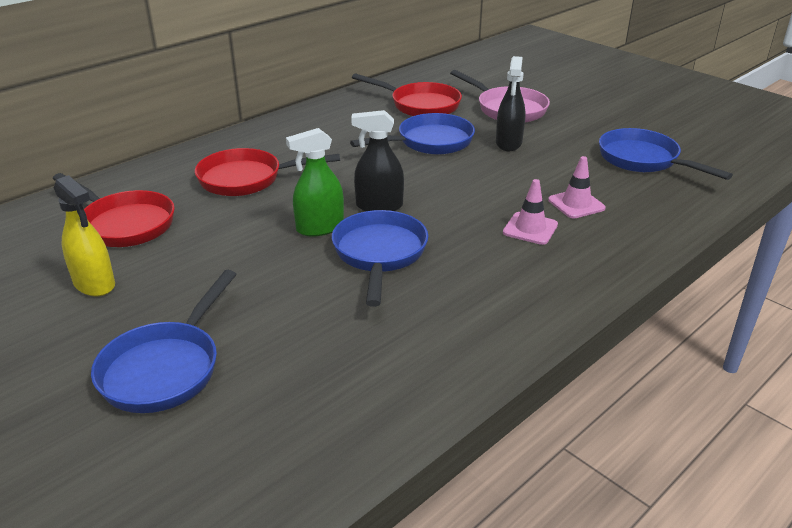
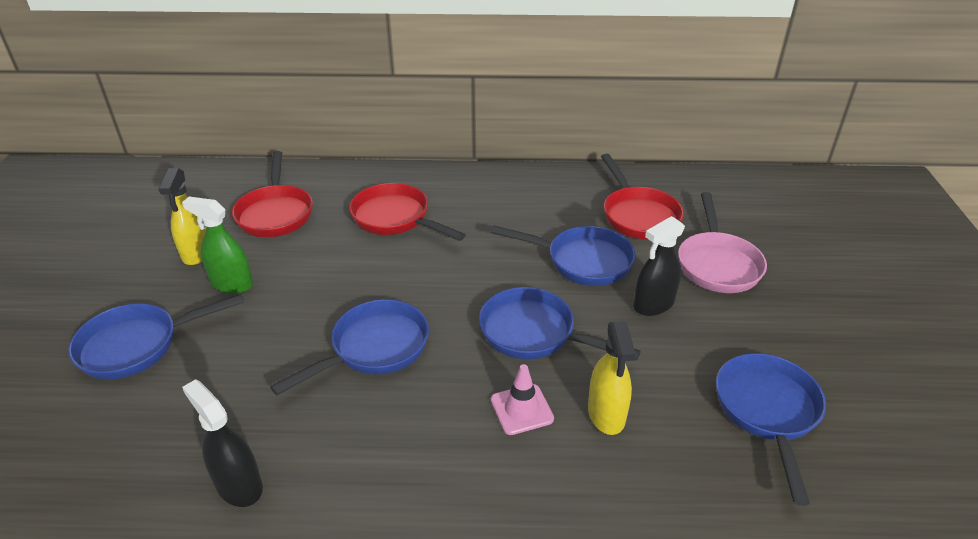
camera: 45 degrees right, 5 degrees up
(320, 228) = (374, 295): green spray bottle -> green spray bottle (231, 284)
(379, 206) = (442, 302): black spray bottle -> black spray bottle (239, 485)
(468, 191) = (534, 333): none -> blue pan
(576, 204) = (606, 414): pink traffic cone -> yellow spray bottle

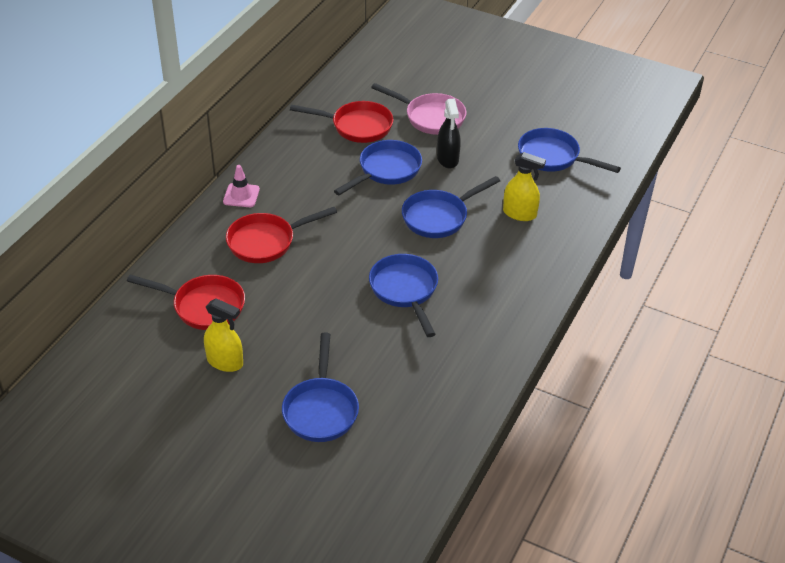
camera: 65 degrees left, 5 degrees up
(231, 284) = (283, 348): green spray bottle -> none
(239, 485) = (484, 375): black spray bottle -> none
(521, 409) = (496, 244): pink traffic cone -> pink traffic cone (241, 195)

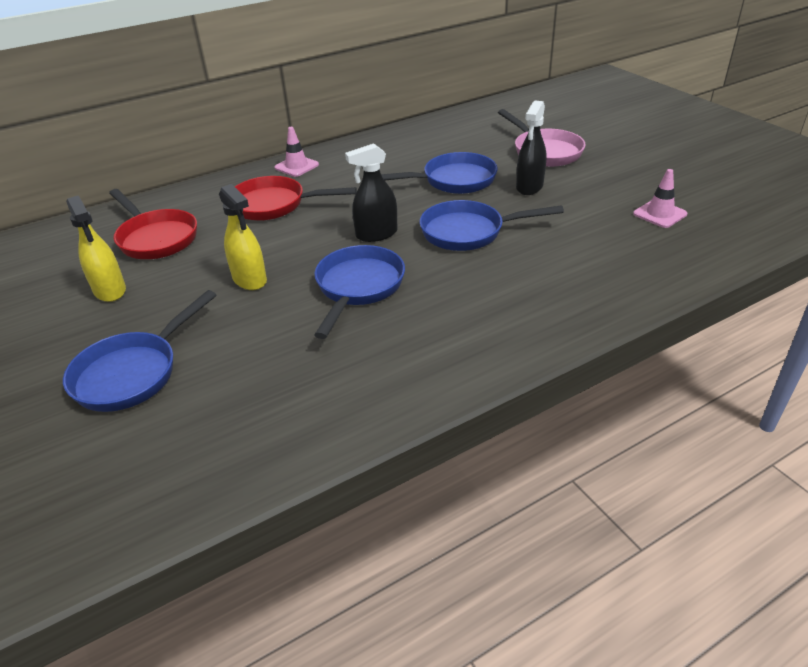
camera: 35 degrees right, 5 degrees down
(357, 126) = (461, 143): red pan -> none
(375, 241) = (376, 234): none -> black spray bottle
(519, 214) = (568, 255): yellow spray bottle -> yellow spray bottle (250, 279)
(553, 157) = (660, 214): blue pan -> pink traffic cone

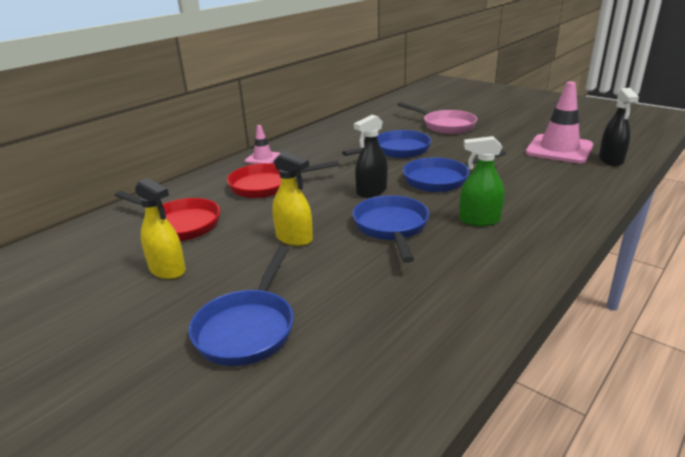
camera: 20 degrees left, 10 degrees down
(463, 299) = (479, 220): none -> green spray bottle
(529, 187) = (456, 146): black spray bottle -> black spray bottle (611, 160)
(660, 214) = (559, 149): pink traffic cone -> pink traffic cone, size x1.92

